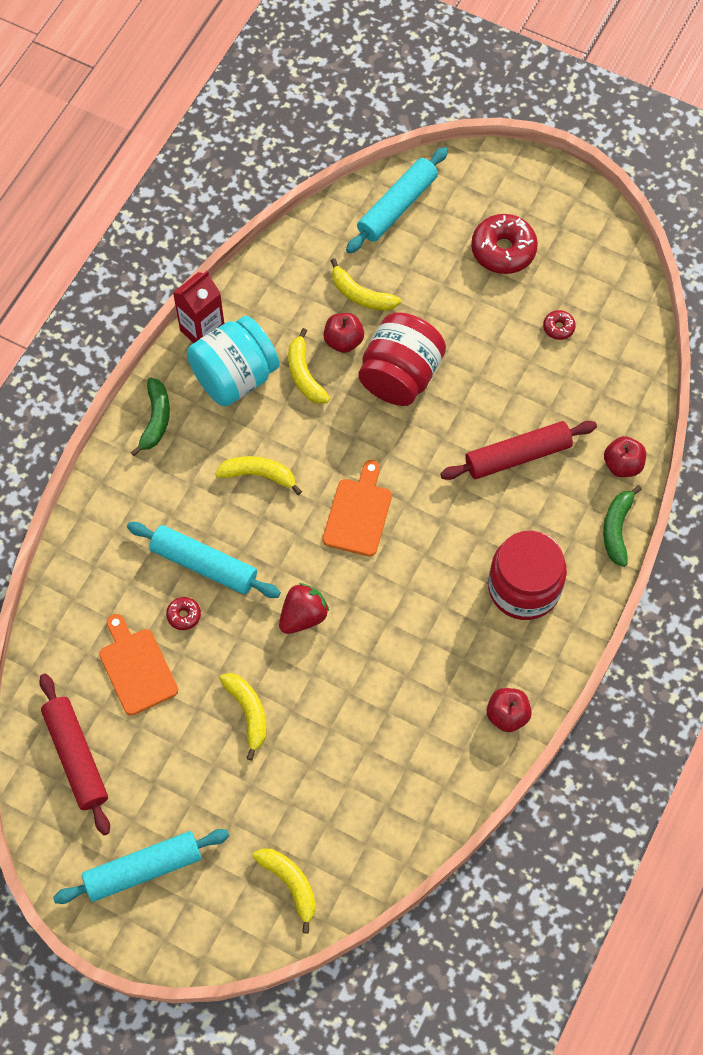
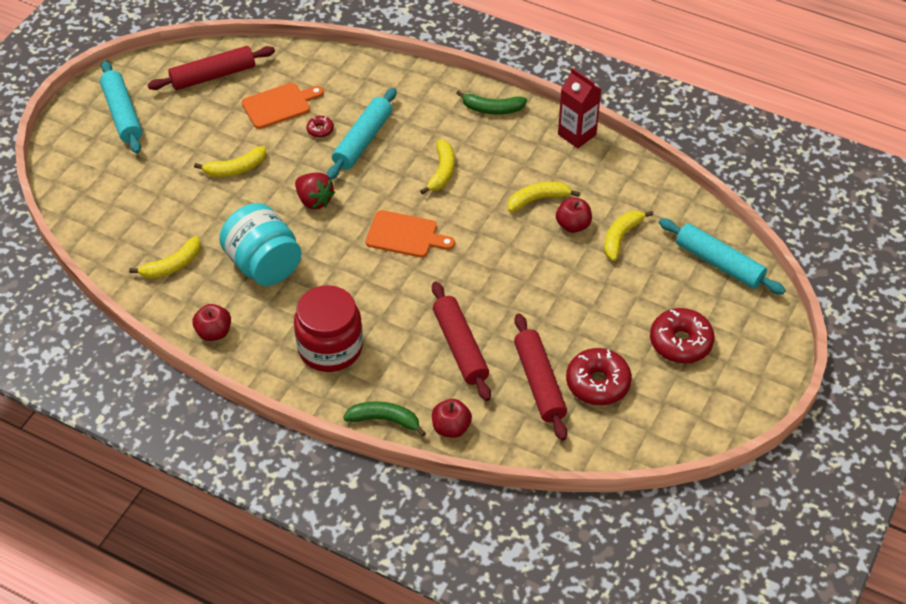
camera: 90 degrees right, 15 degrees down
(234, 377) = (533, 155): turquoise jar -> turquoise jar (263, 264)
(290, 884) = (95, 195): yellow banana -> yellow banana (172, 265)
(400, 375) = (540, 264): red jar -> none
(558, 327) = (598, 383): red donut -> red donut, size x2.09
(560, 381) = (539, 382): none -> red rolling pin

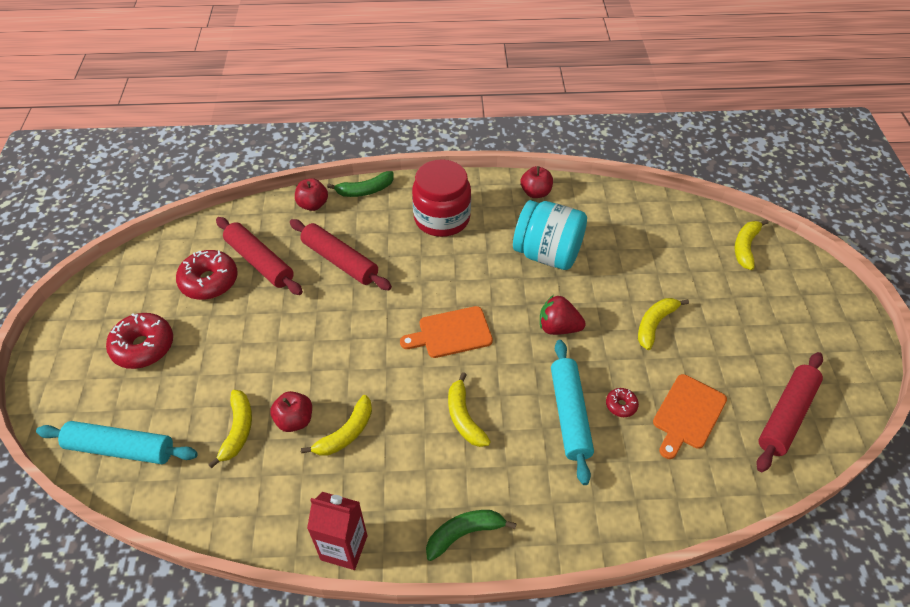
camera: 150 degrees right, 0 degrees up
(122, 114) = (810, 328): turquoise rolling pin -> none
(172, 265) = (615, 223): yellow banana -> yellow banana (745, 247)

